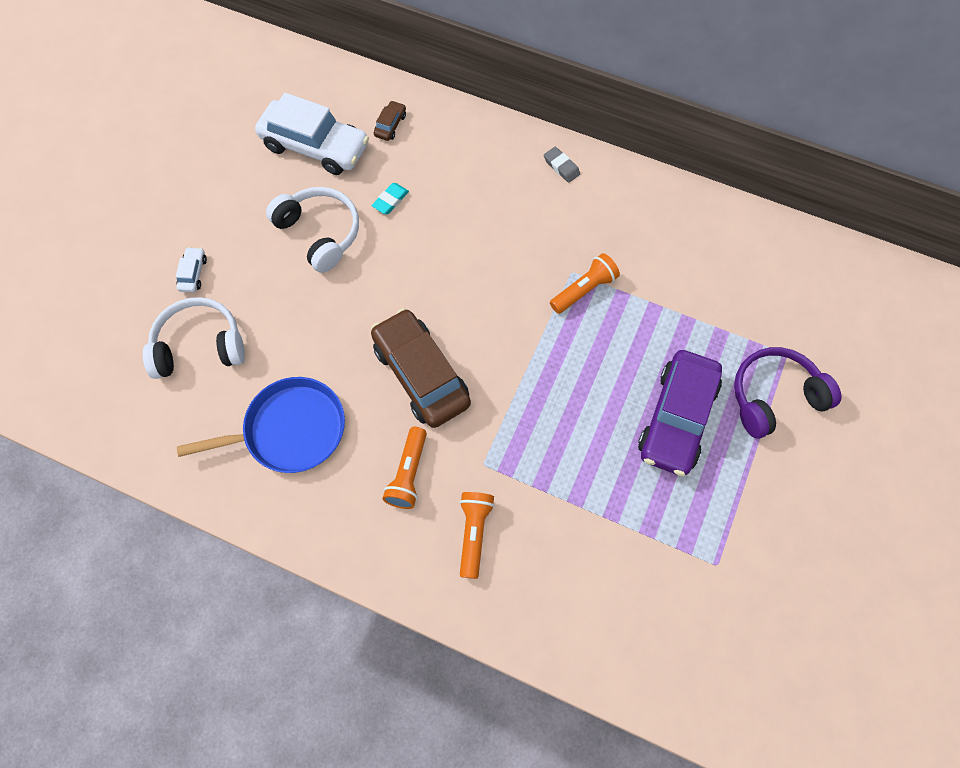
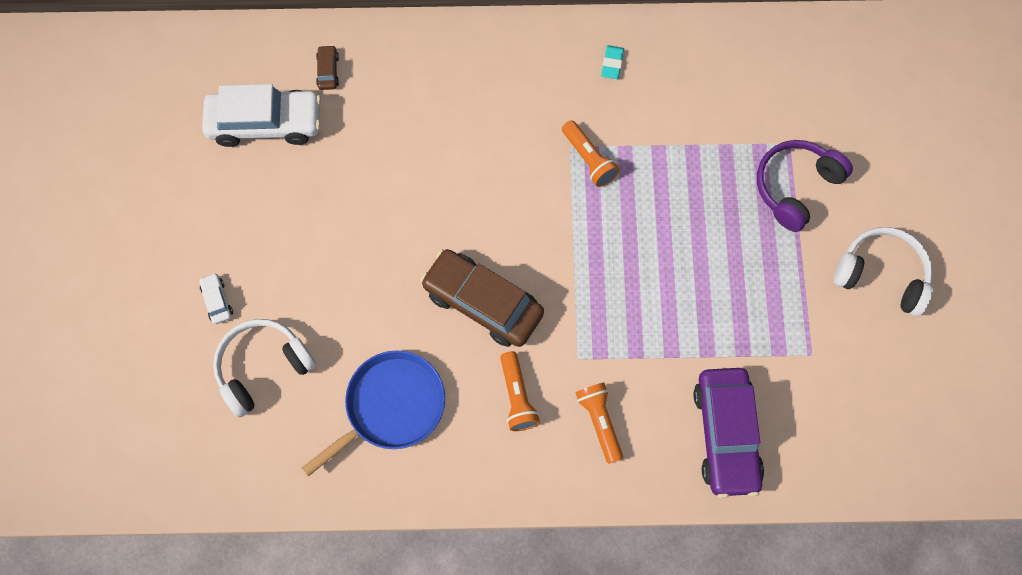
camera: 25 degrees left, 5 degrees up
(320, 233) = (318, 209): white headphones -> white headphones (881, 275)
(390, 200) = (368, 148): turquoise eraser -> turquoise eraser (612, 64)
(561, 166) = (511, 47): grey eraser -> none
(584, 290) = (589, 159): orange flashlight -> orange flashlight turned 120 degrees clockwise
(677, 418) = (723, 243): purple car -> purple car (726, 434)

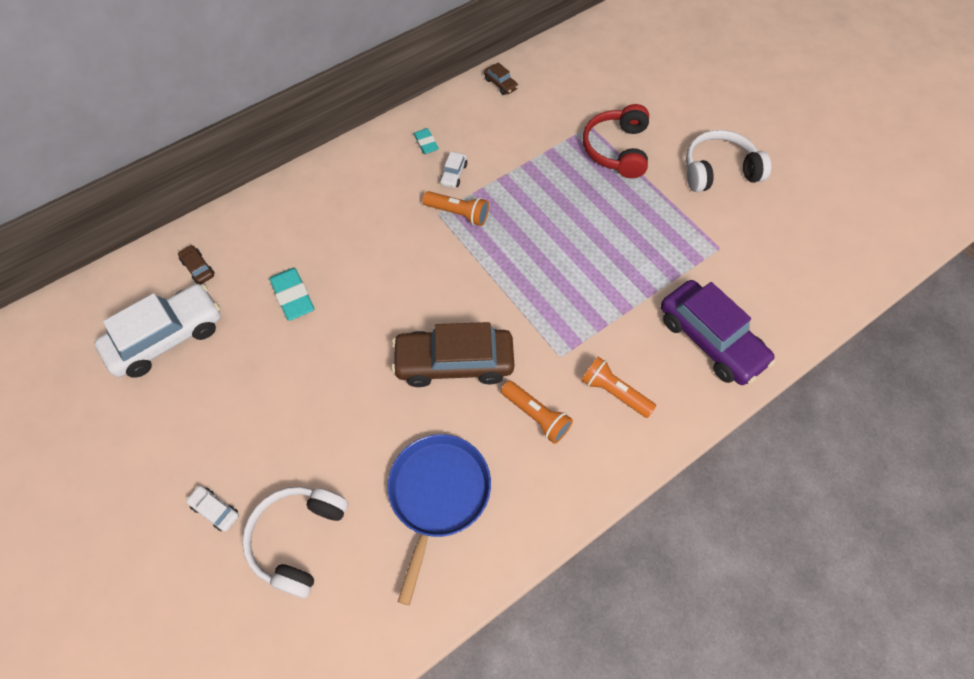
camera: 35 degrees left, 10 degrees down
(389, 150) = (293, 296): none -> turquoise eraser
(614, 114) = (453, 174): none -> white car
(735, 39) = (500, 84): none -> brown car
(795, 187) = (617, 149): purple headphones -> red headphones

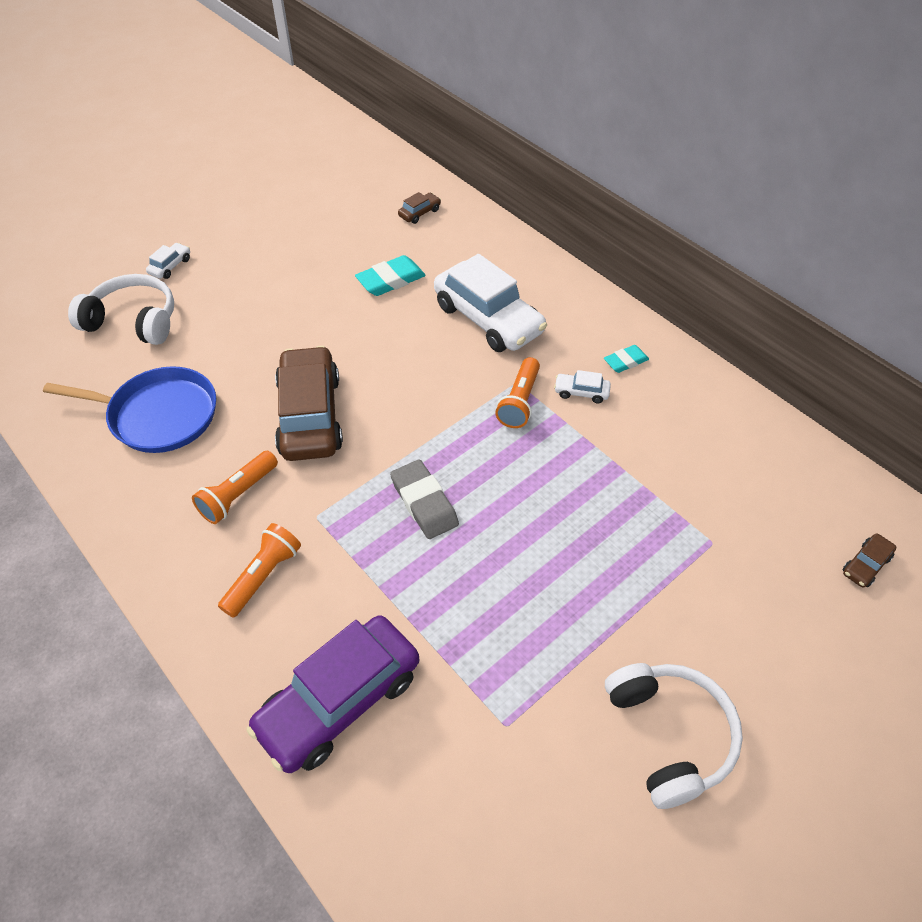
camera: 85 degrees right, 10 degrees down
(167, 337) = (342, 208): white car -> white car (488, 319)
(500, 84) = (759, 430): brown car -> brown car (865, 565)
(551, 282) = (424, 502): none -> grey eraser
(617, 149) = (674, 579): red headphones -> none

